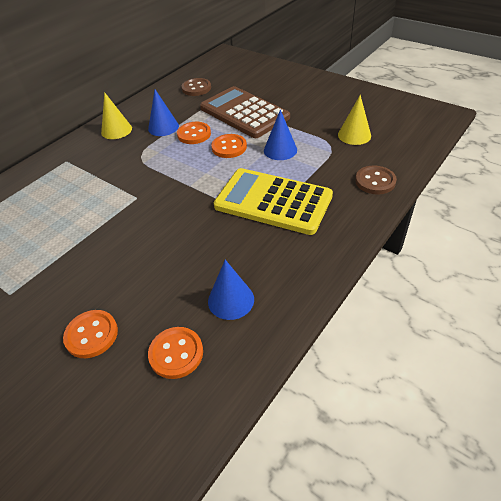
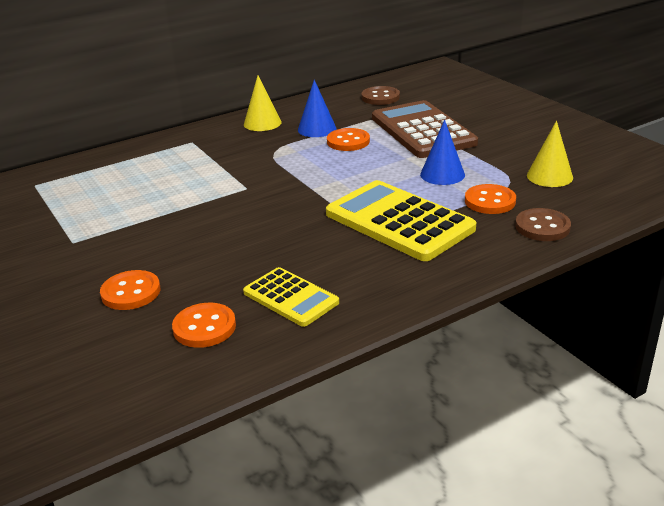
camera: 20 degrees right, 15 degrees down
(229, 147) = (381, 161): orange button -> orange button (490, 201)
(231, 300) = (290, 297): blue cone -> yellow calculator

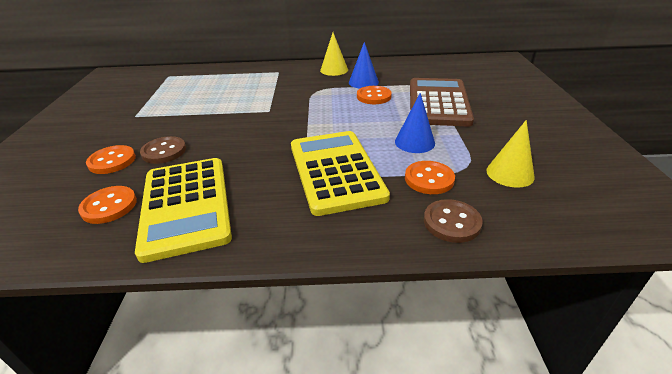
camera: 30 degrees right, 5 degrees up
(290, 297) = (186, 206): yellow calculator -> yellow calculator, size x1.76
(380, 97) = (434, 70): brown button -> brown button (164, 151)

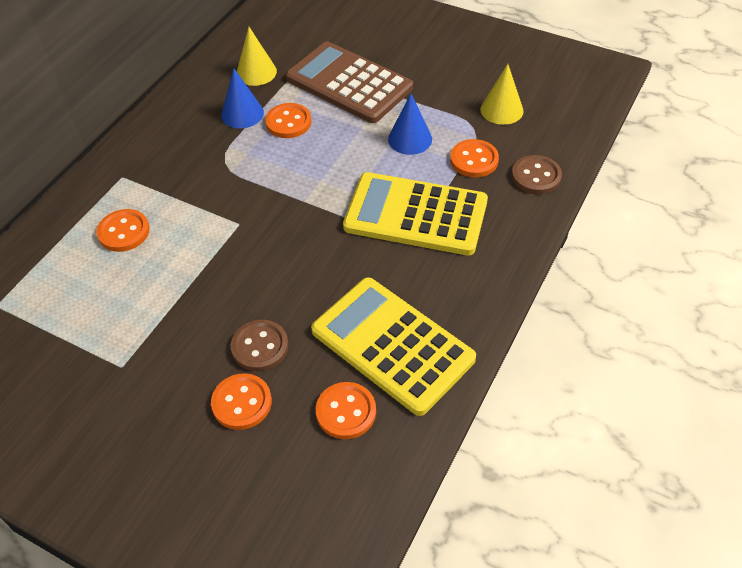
camera: 60 degrees left, 15 degrees up
(186, 206) = (392, 345): yellow calculator -> yellow calculator turned 150 degrees counterclockwise
(237, 85) = (124, 232): none -> orange button
(334, 70) = (177, 123): yellow cone -> yellow cone (256, 72)

